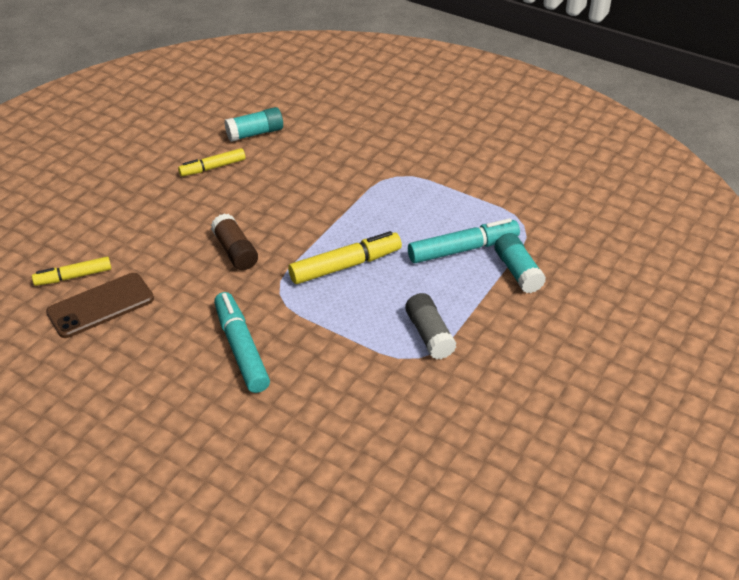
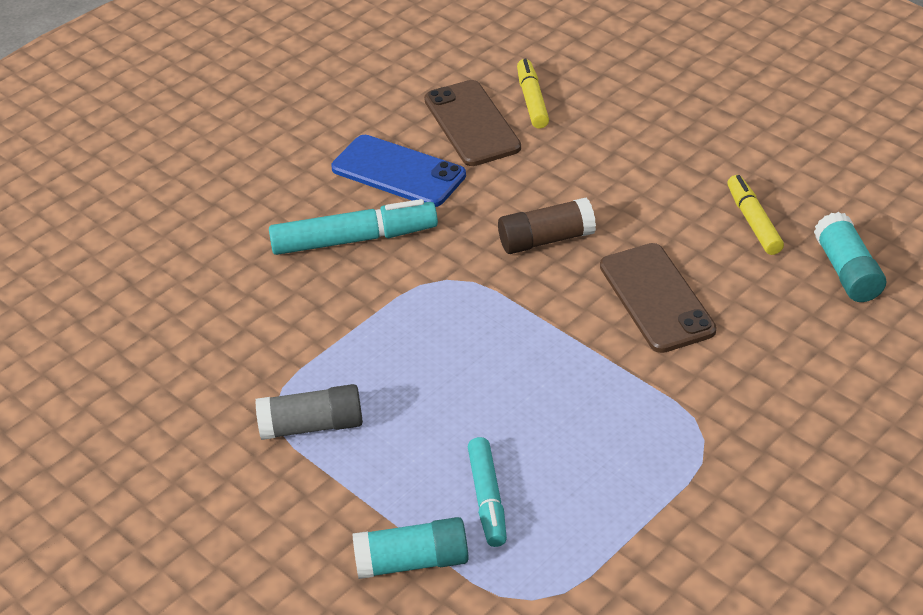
camera: 105 degrees right, 0 degrees up
(160, 338) = (398, 172): none -> blue phone
(286, 200) = (656, 298): none -> brown phone
(345, 266) = (485, 351): yellow marker -> none
(463, 249) = (487, 498): turquoise marker -> turquoise marker, size x0.64

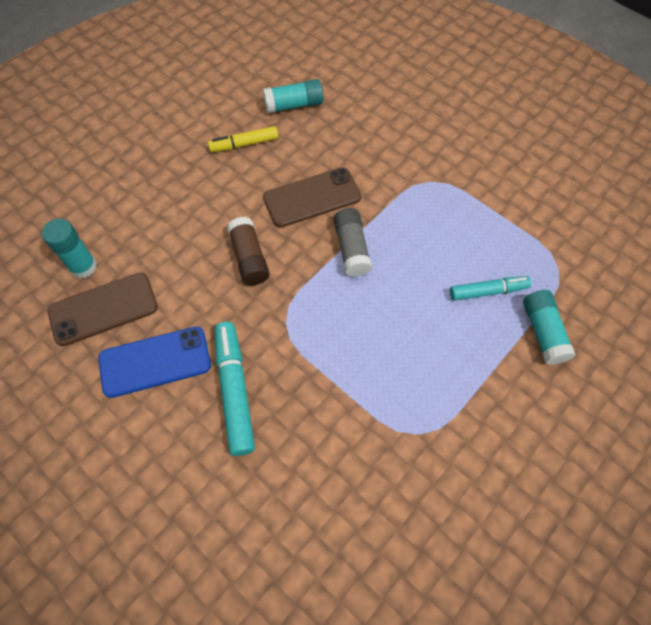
camera: 95 degrees left, 20 degrees up
(312, 426) = (435, 404): grey glue stick -> grey glue stick (351, 249)
(398, 172) = (155, 362): blue phone -> blue phone turned 45 degrees clockwise
(532, 100) = (83, 266): yellow marker -> turquoise glue stick

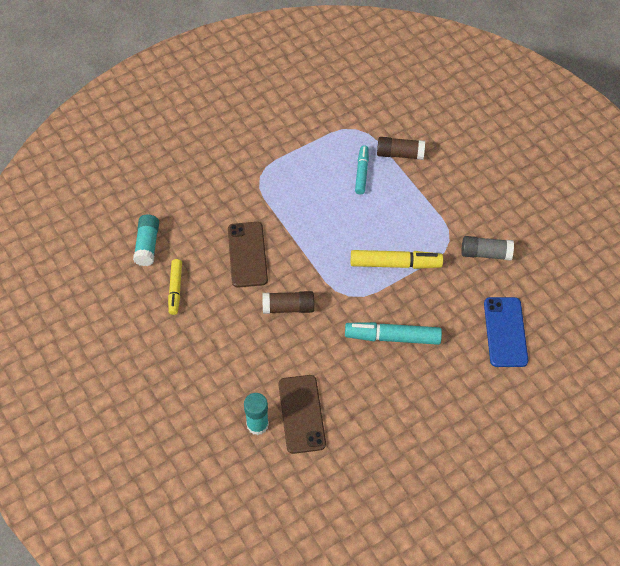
camera: 75 degrees left, 5 degrees down
(155, 362) = (356, 384): blue phone -> blue phone (505, 332)
(351, 249) = (302, 241): grey glue stick -> grey glue stick (485, 253)
(353, 368) = (395, 264): none -> yellow marker
(543, 332) = (399, 154): turquoise glue stick -> brown glue stick

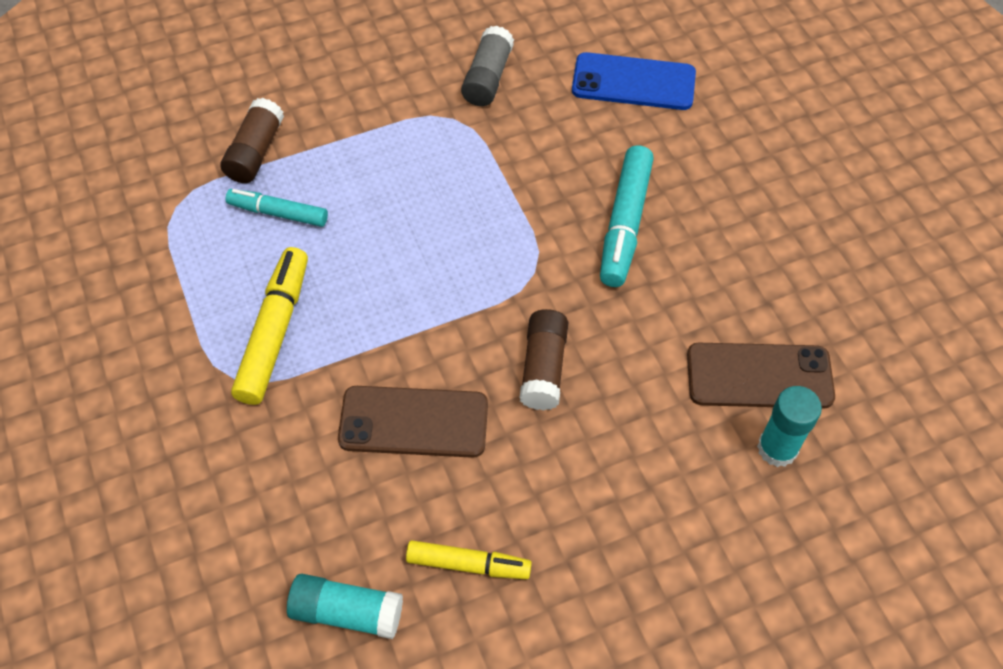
camera: 80 degrees left, 0 degrees up
(395, 264) = (483, 196): yellow marker -> yellow marker (275, 332)

